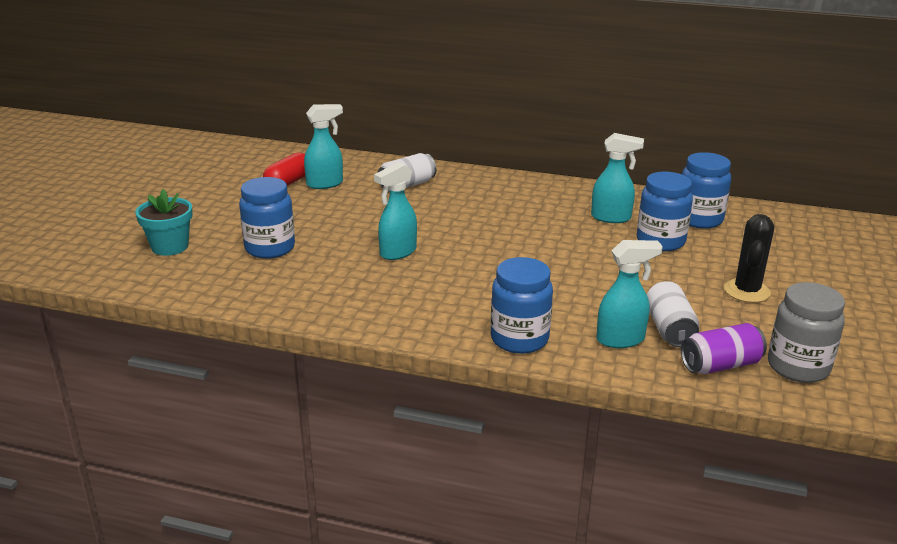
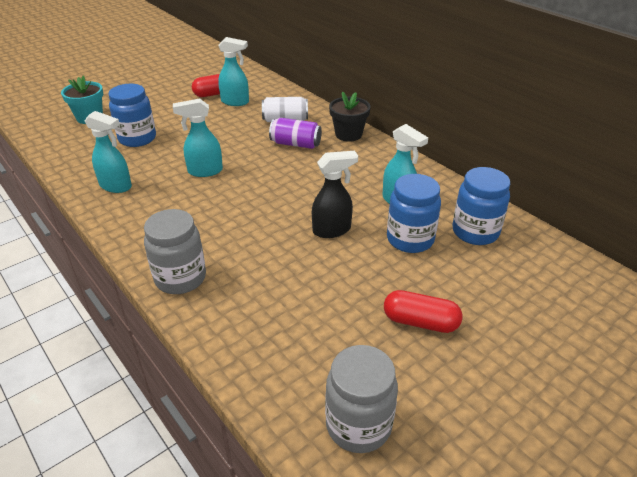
camera: 35 degrees right, 10 degrees up
(488, 180) = (348, 134): none -> black flower pot
(519, 339) = (180, 278): blue jar -> grey jar
(590, 257) = (332, 230): none -> black spray bottle
(621, 340) = (249, 316): turquoise spray bottle -> turquoise spray bottle (116, 186)
(669, 329) = (301, 325): white can -> none
(720, 365) = (293, 383): purple can -> purple can (295, 144)
(747, 291) = (420, 322): black cactus -> red capsule

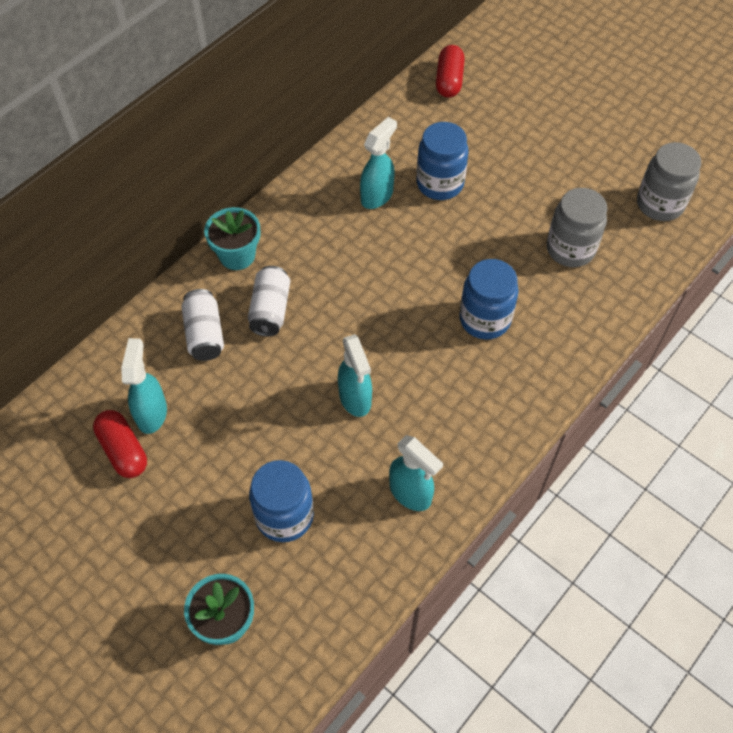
camera: 100 degrees left, 20 degrees up
(116, 186) = (411, 493): turquoise spray bottle -> turquoise spray bottle turned 120 degrees clockwise
(180, 278) = (552, 363): grey jar -> grey jar (570, 249)
(295, 144) = (270, 310): purple can -> white can
(332, 230) = (441, 247): black spray bottle -> none
(348, 134) = (237, 255): black flower pot -> turquoise flower pot
(420, 322) = (547, 173): red capsule -> red capsule (449, 80)
(475, 232) = (415, 135): blue jar -> blue jar (484, 319)

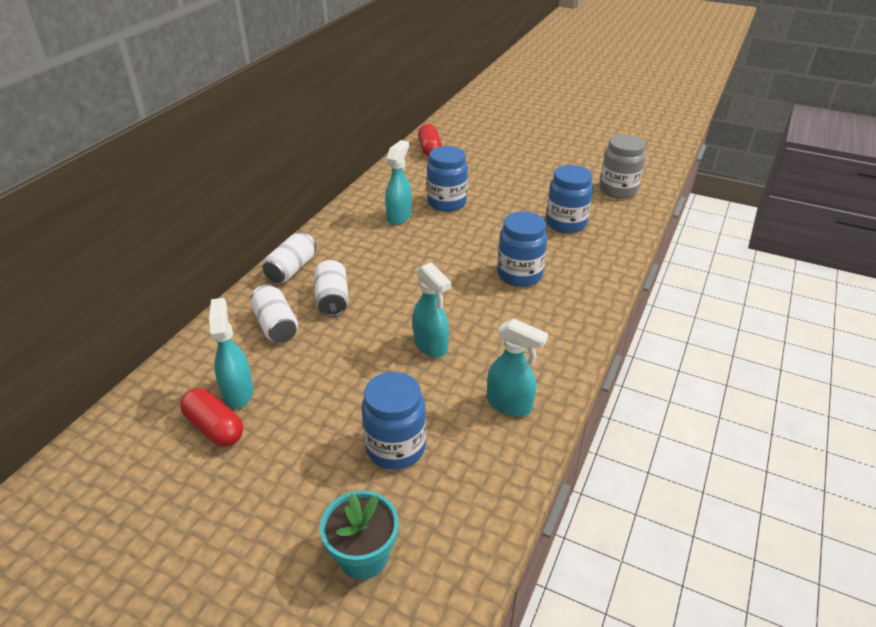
camera: 15 degrees left, 20 degrees down
(237, 255) = (291, 269): turquoise flower pot -> white can
(570, 249) = (566, 224): grey jar -> blue jar

